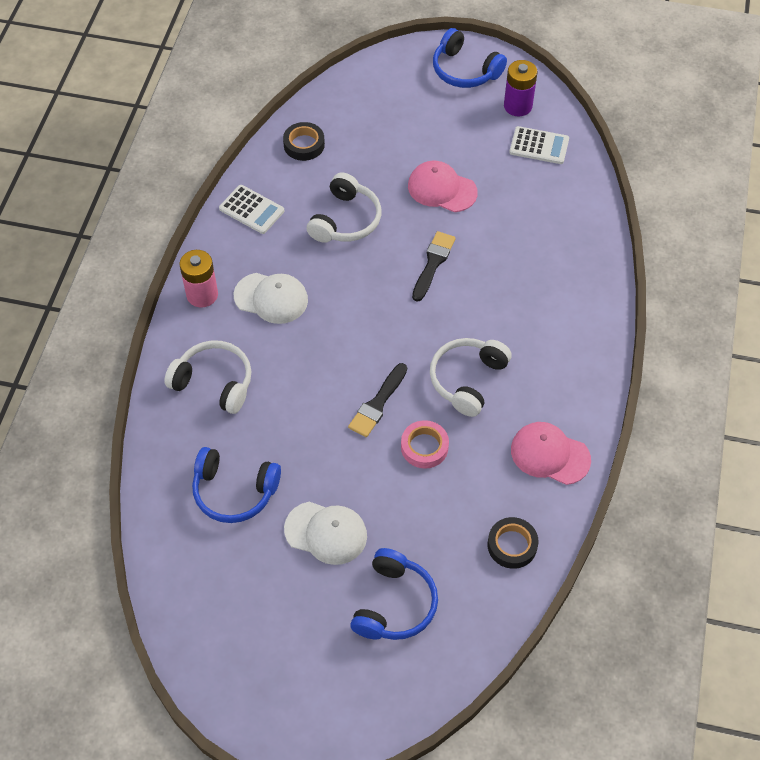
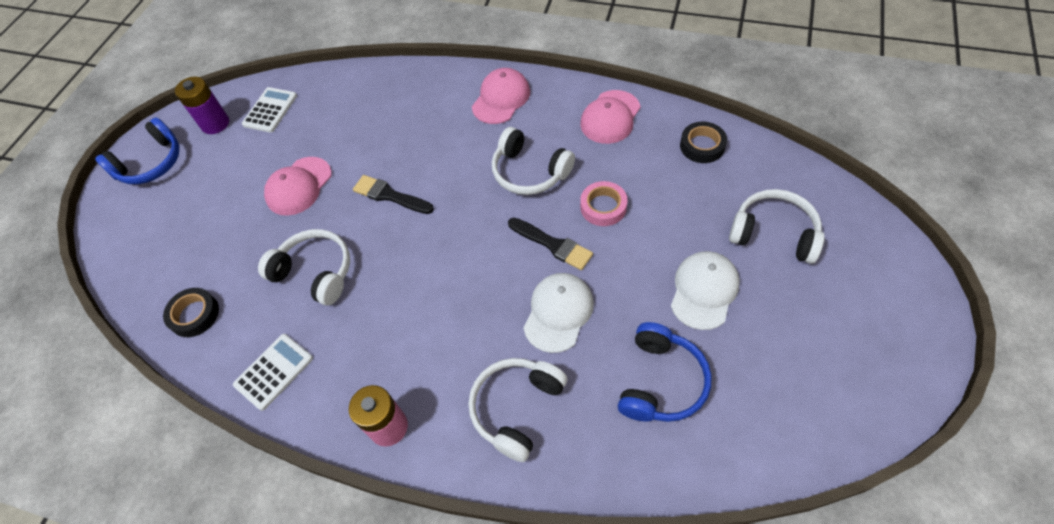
camera: 80 degrees left, 0 degrees up
(271, 298) = (407, 347): white cap -> white cap (558, 313)
(394, 604) = (773, 233): blue headphones -> white headphones
(570, 347) = (501, 99): none -> pink cap

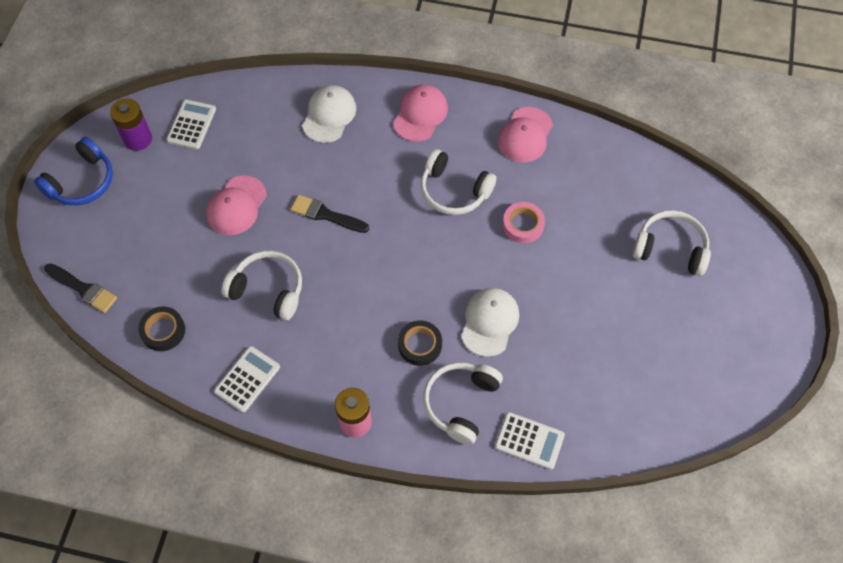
camera: 10 degrees left, 5 degrees up
(552, 244) = (480, 261): black brush -> black brush (83, 289)
(598, 459) = (529, 441): none -> white calculator
(661, 382) = (577, 378): blue headphones -> none
(702, 146) = (609, 165): black tape -> black tape (420, 345)
(704, 291) = (611, 301): white cap -> white cap (329, 115)

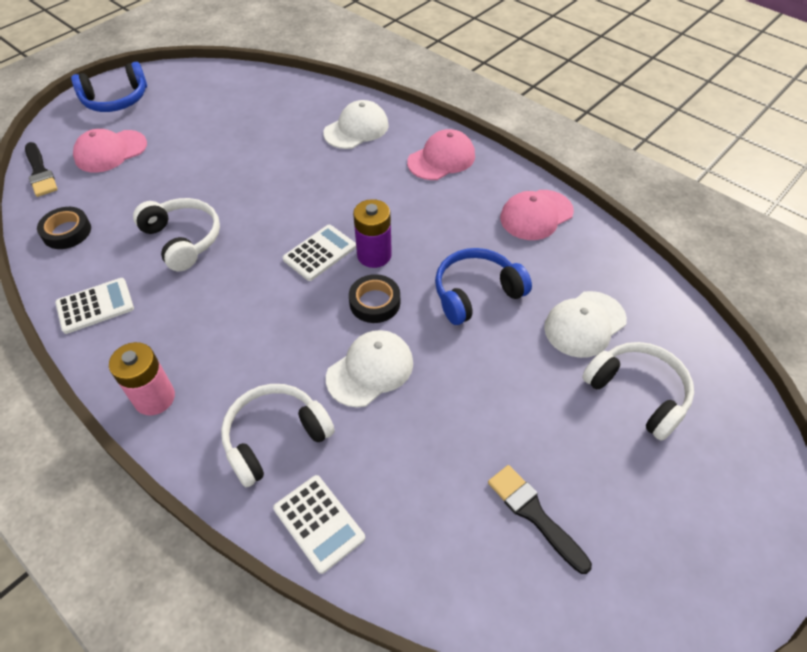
camera: 30 degrees right, 10 degrees down
(138, 139) = (185, 88): purple battery -> purple battery (374, 255)
(191, 125) = (236, 93): white calculator -> white calculator (319, 253)
(236, 206) = (217, 164): pink cap -> pink cap (110, 151)
(326, 215) = (287, 202): black brush -> black brush (534, 514)
(420, 345) = (280, 356): black tape -> black tape (375, 302)
(454, 191) = (426, 233): white headphones -> none
(523, 225) = (476, 293): pink tape -> blue headphones
(610, 213) = (584, 324): none -> white cap

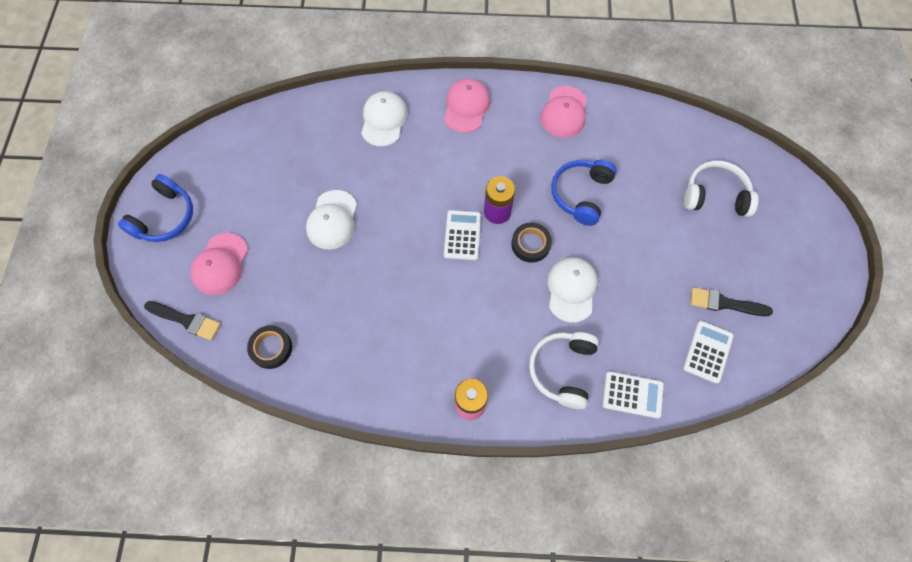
camera: 40 degrees left, 15 degrees up
(95, 306) = (360, 381): white calculator -> white calculator (707, 352)
(183, 240) = (362, 292): white headphones -> none
(584, 324) = (655, 171): white cap -> white cap (332, 220)

